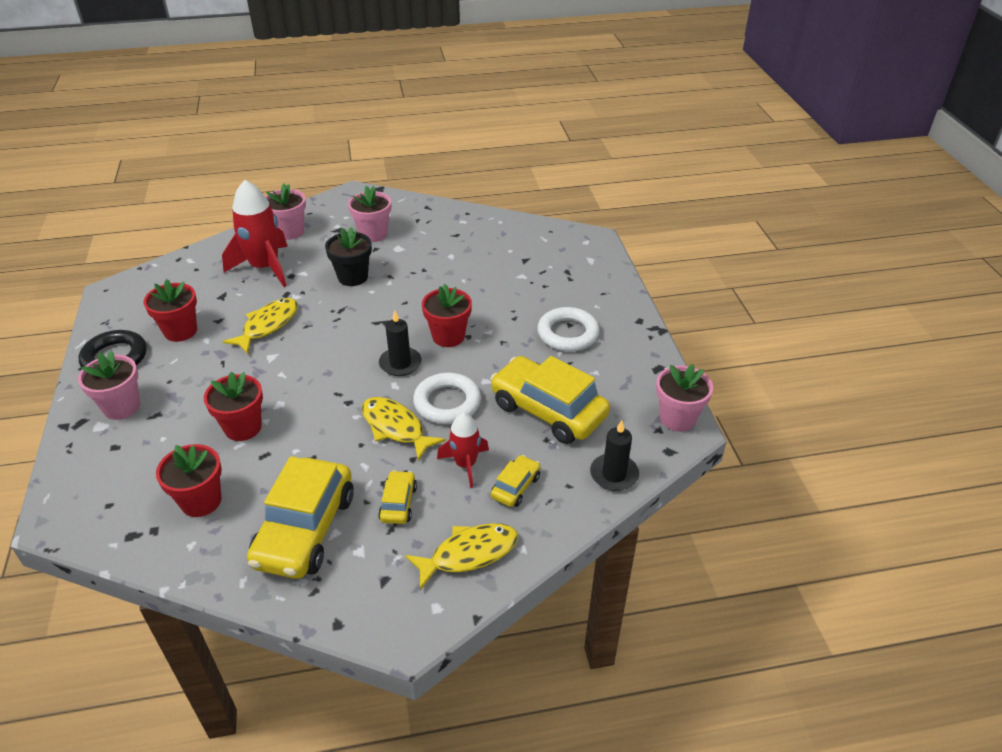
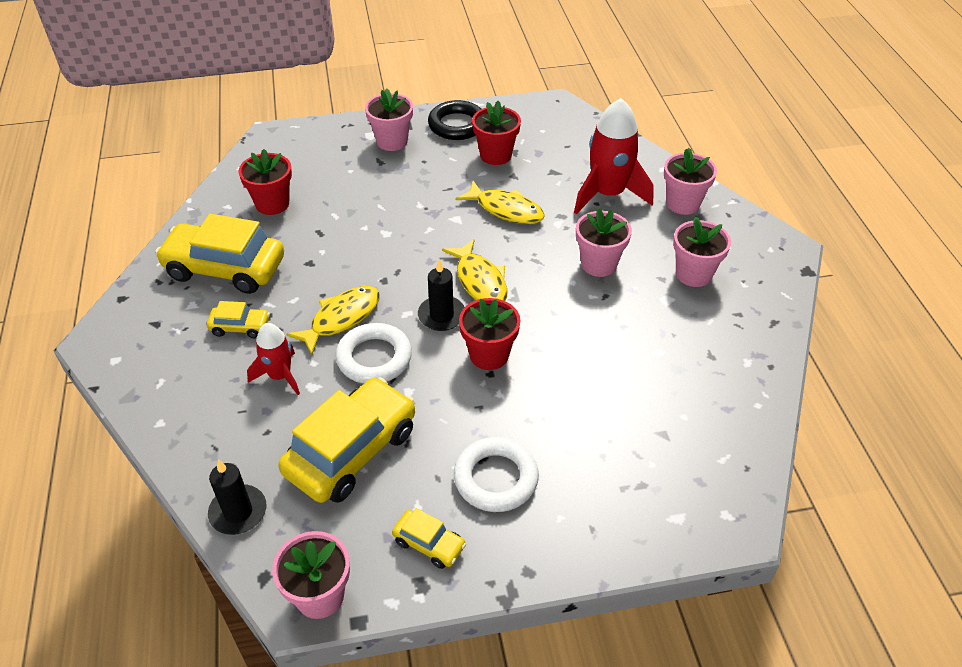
camera: 90 degrees right, 5 degrees up
(243, 427) = (356, 214): red flower pot -> none
(353, 277) = (599, 264): black flower pot -> pink flower pot
(468, 554) = (165, 381): yellow fish -> yellow fish (480, 281)
(515, 487) = (240, 418): yellow car -> yellow car (429, 544)

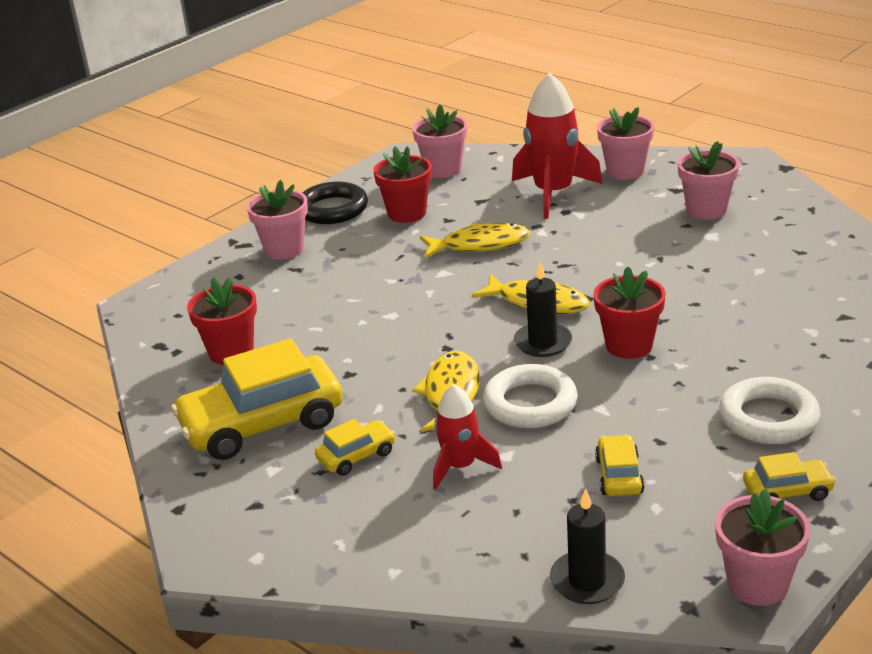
camera: 35 degrees left, 15 degrees down
(351, 451) = (619, 475): yellow car -> yellow car, size x0.47
(599, 264) = (621, 241): pink flower pot -> pink flower pot (443, 169)

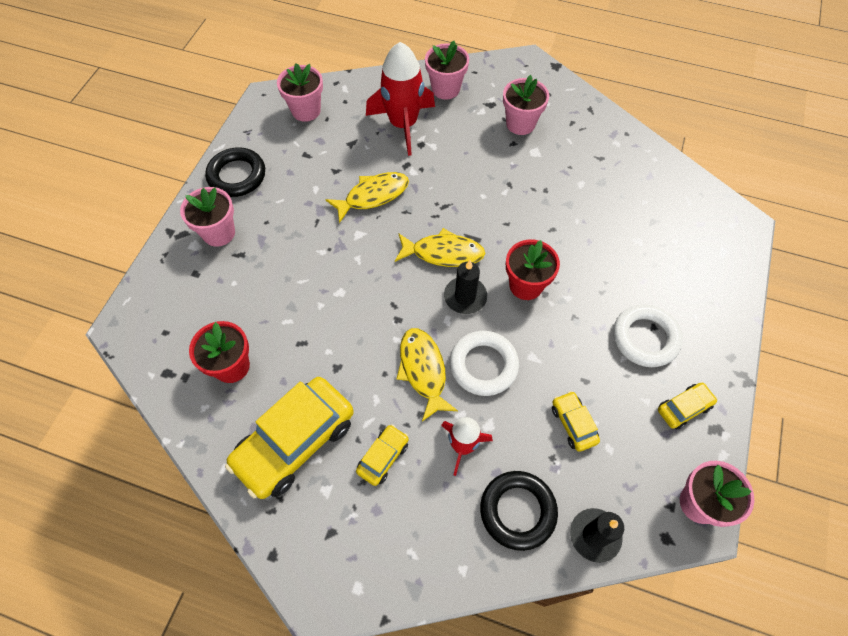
camera: 25 degrees left, 30 degrees up
(407, 213) = (300, 169): red flower pot -> none
(496, 536) = (517, 511): none -> black ring

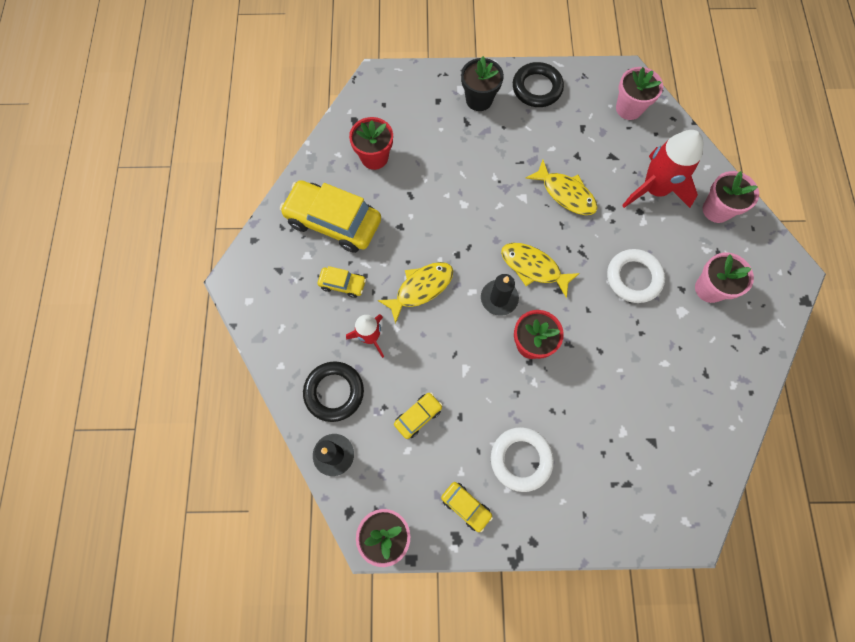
camera: 70 degrees right, 10 degrees up
(219, 233) = (479, 100): pink flower pot -> black flower pot
(443, 253) = (533, 268): yellow fish -> yellow fish turned 135 degrees clockwise
(483, 365) = (442, 332): white ring -> white ring (633, 278)

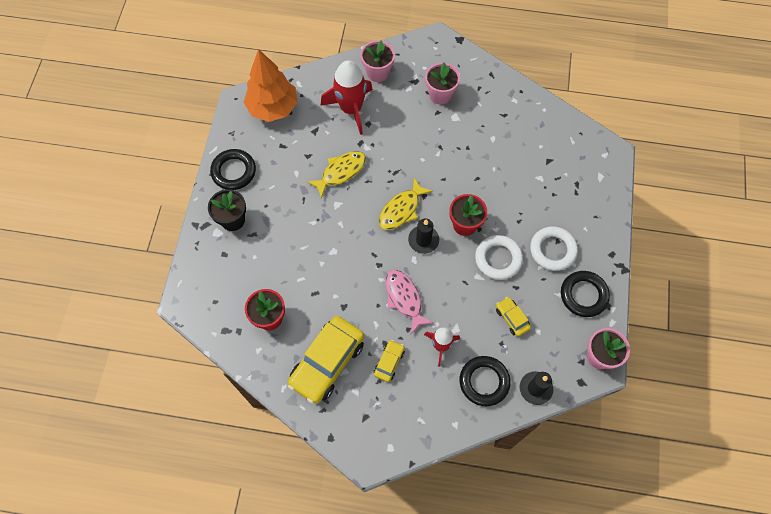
camera: 80 degrees left, 5 degrees down
(421, 288) = (404, 299): yellow fish -> pink fish
(466, 506) = (583, 295): yellow car -> black ring
(629, 108) = (273, 108): pink flower pot -> orange tree
(633, 278) = (423, 142): white ring -> white ring (498, 259)

